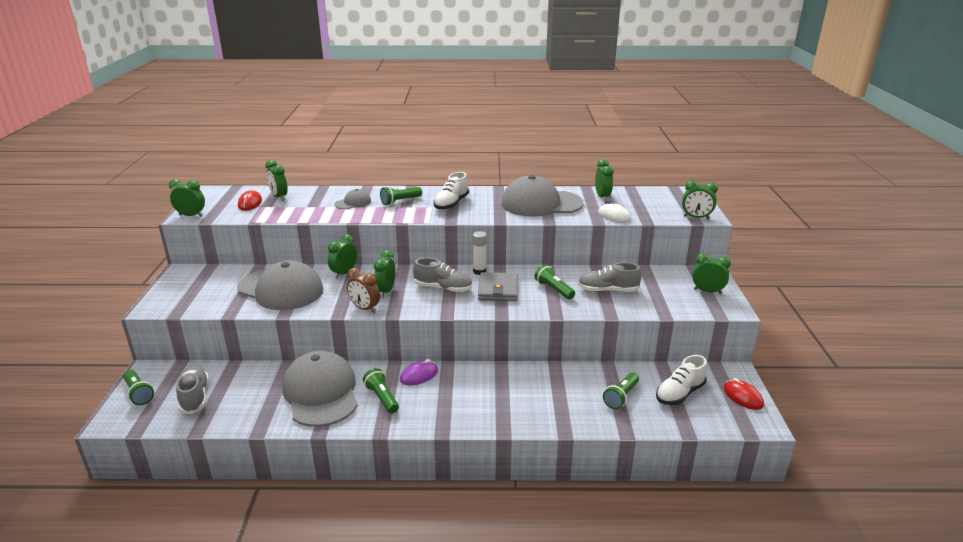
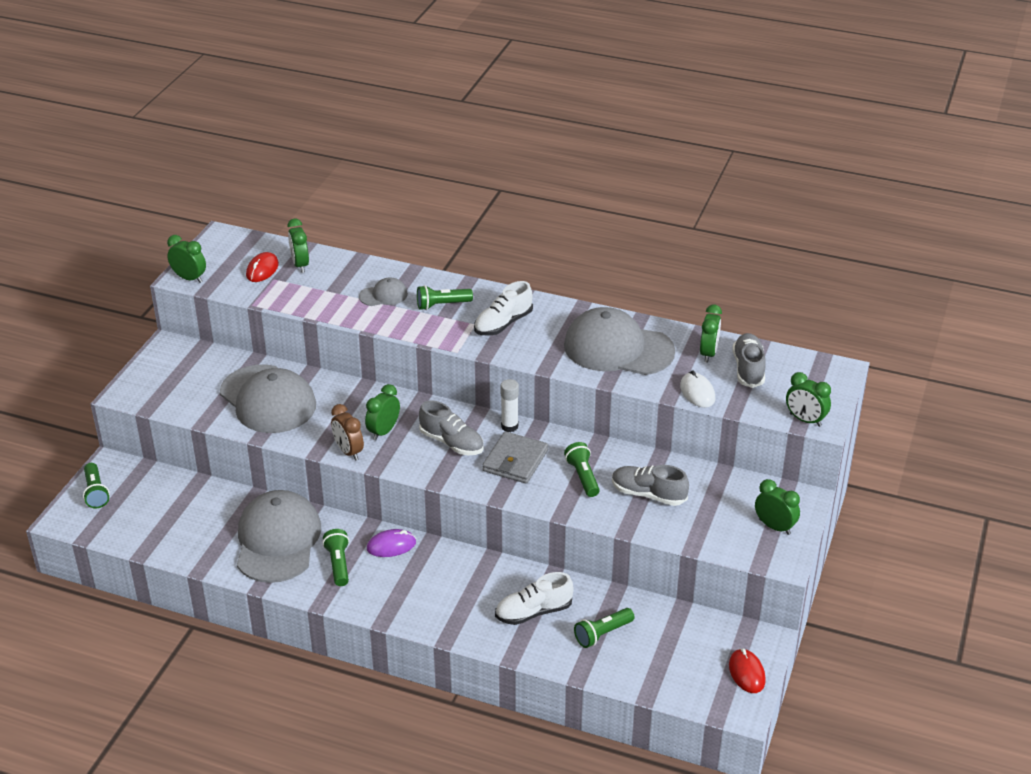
camera: 20 degrees right, 10 degrees up
(195, 397) = (149, 512): grey shoe -> grey shoe (748, 369)
(344, 273) = (348, 391): green clock -> none
(679, 393) = (674, 648): white shoe -> white shoe (533, 612)

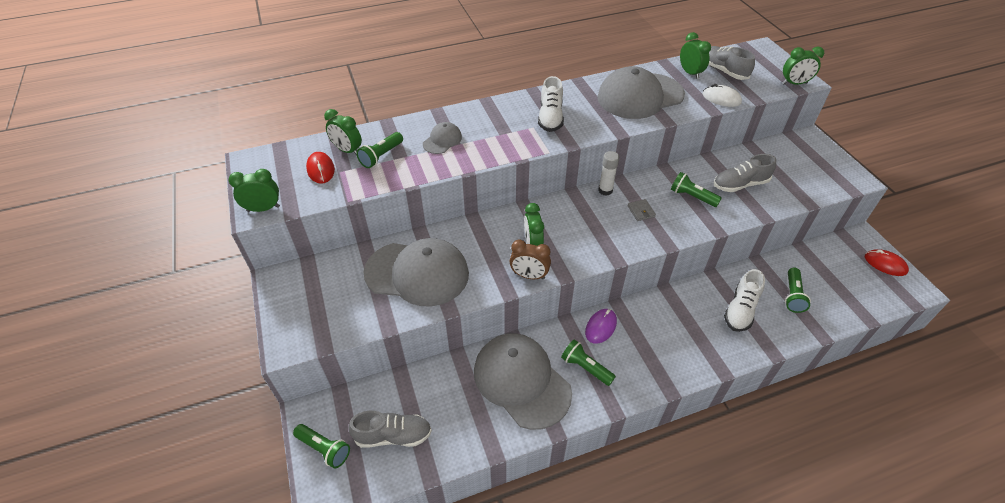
camera: 40 degrees left, 10 degrees up
(442, 305) = (493, 126): green flashlight -> green flashlight (381, 156)
(452, 443) = (587, 224): grey shoe -> grey shoe (393, 435)
(515, 461) = (641, 211): grey wallet -> grey wallet, size x0.50
(774, 527) = (823, 162): green clock -> none

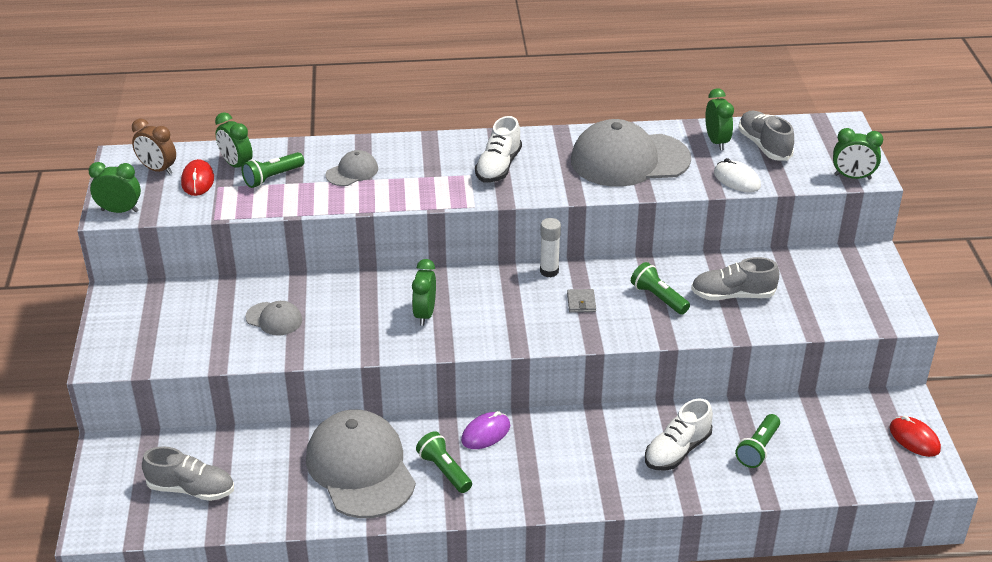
camera: 15 degrees right, 10 degrees down
(324, 449) = (112, 485): green flashlight -> none
(417, 273) = (274, 319): grey cap -> grey cap, size x0.46
(529, 276) = (403, 346): brown clock -> brown clock (157, 169)

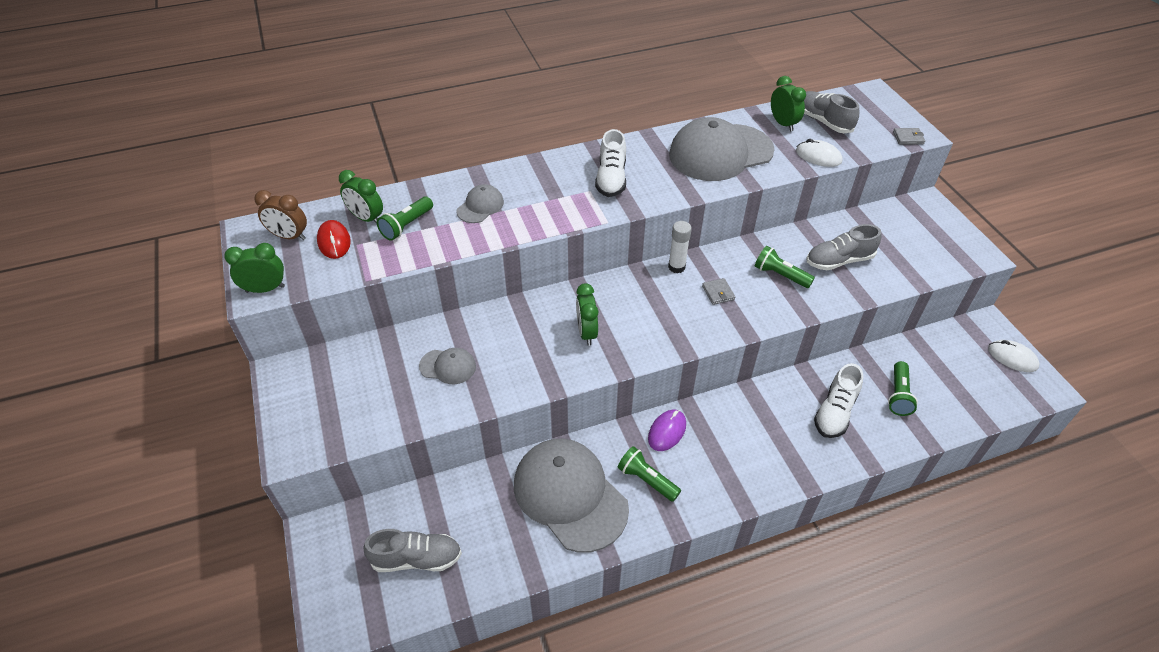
camera: 15 degrees left, 10 degrees up
(852, 177) = (908, 138): green clock -> grey wallet
(914, 439) = (1012, 357): red mouse -> white mouse

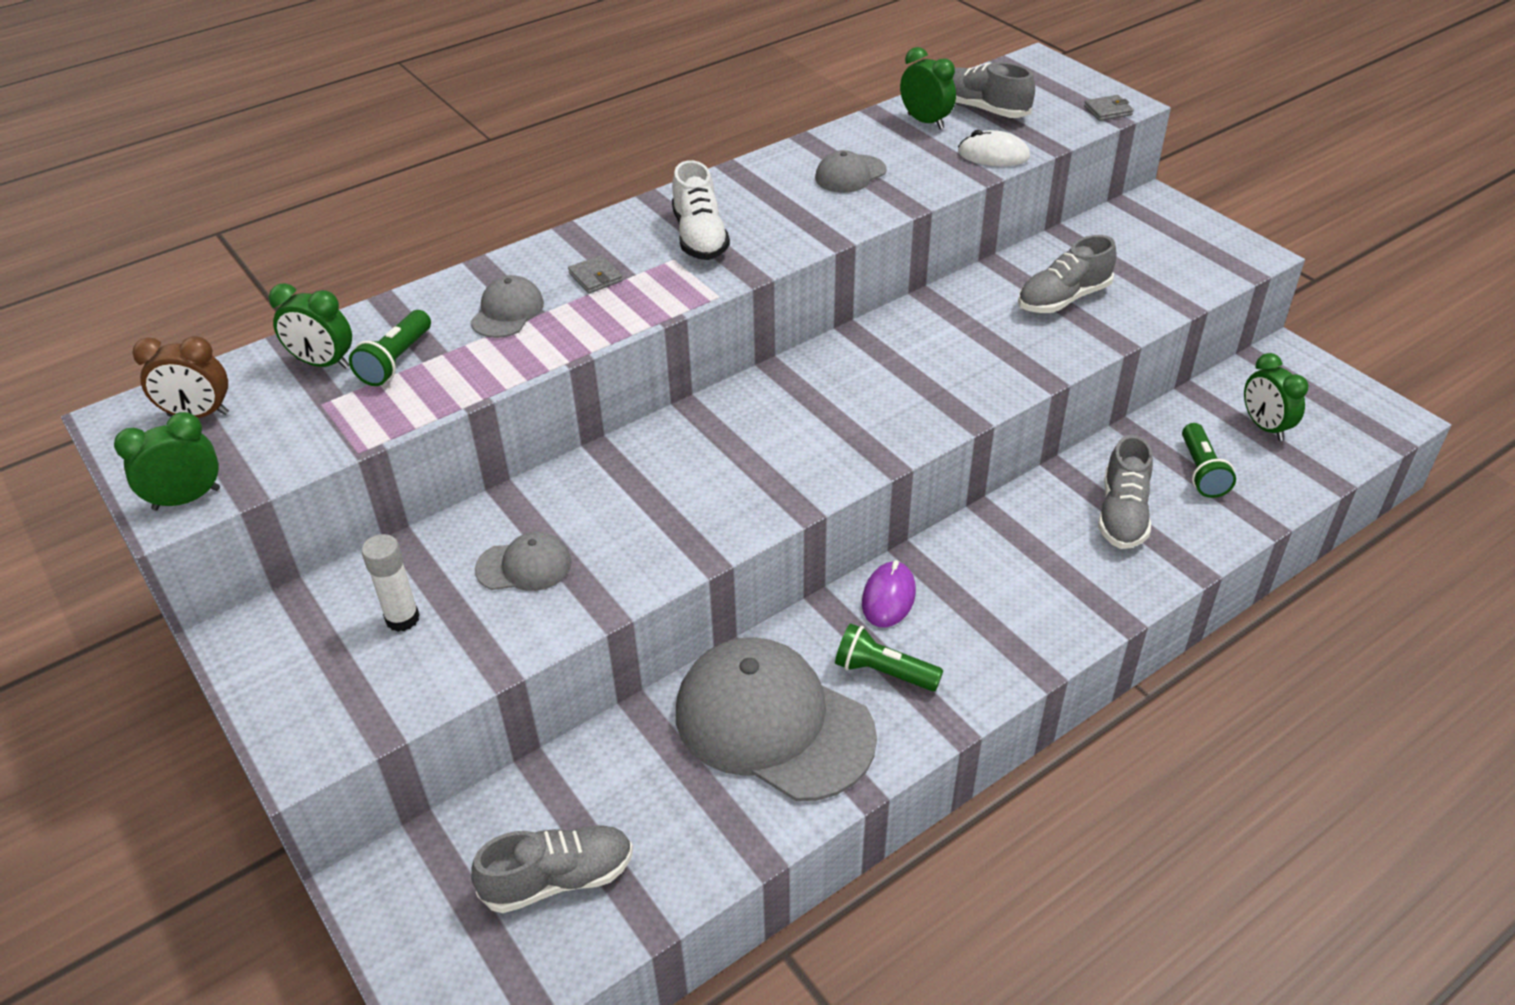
camera: 15 degrees left, 5 degrees down
(334, 241) = (280, 407): red mouse -> none
(586, 333) = (728, 471): green clock -> green clock (1264, 427)
(676, 267) = (831, 353): white glue stick -> white glue stick (402, 619)
(718, 293) = (906, 375): grey wallet -> grey wallet (595, 277)
(720, 153) = (850, 174): grey cap -> grey cap, size x0.46
(780, 275) = (987, 334): green flashlight -> none
(835, 412) = (1122, 514): white shoe -> grey shoe
(1012, 357) = (1334, 389): white mouse -> none

